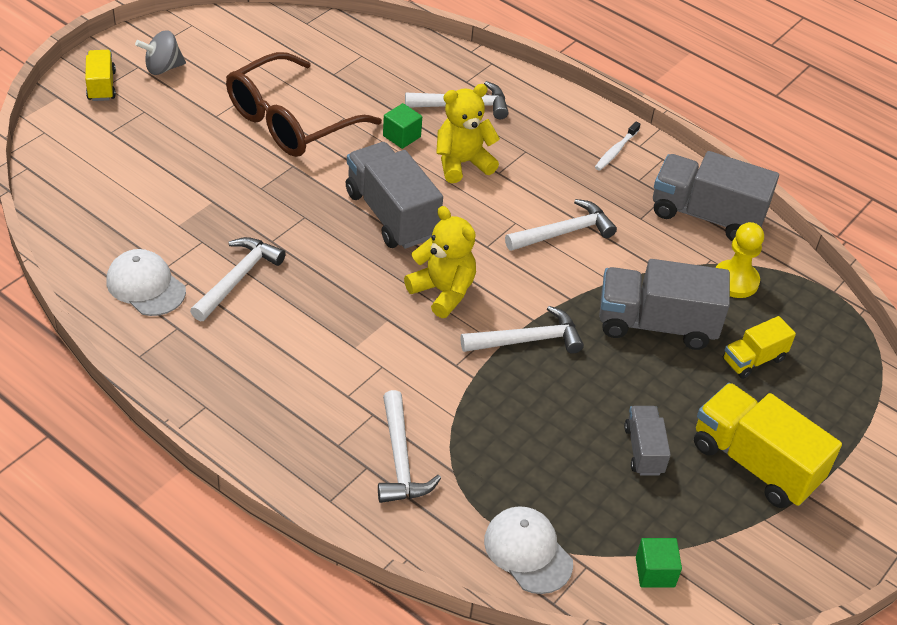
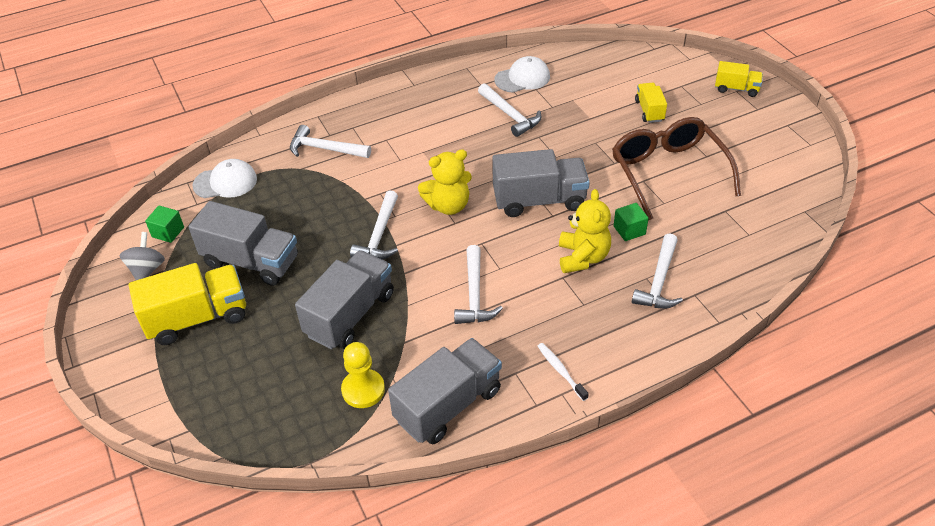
camera: 120 degrees right, 0 degrees up
(163, 68) = (753, 120): grey spinning top -> grey spinning top (147, 270)
(644, 450) = (251, 262): grey truck -> grey truck, size x1.84
(753, 359) = (280, 362): yellow truck -> yellow truck (649, 111)

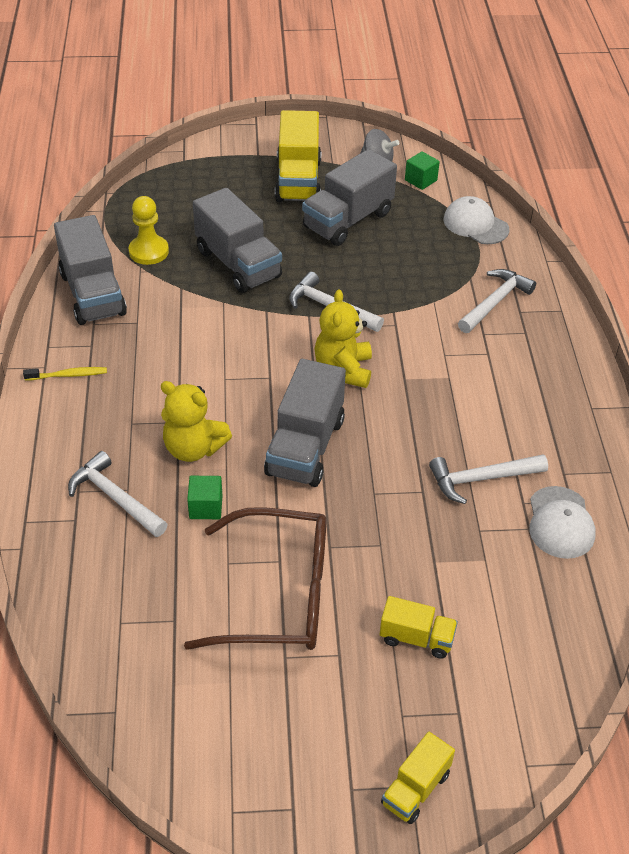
camera: 110 degrees right, 0 degrees up
(225, 182) = (475, 224): white cap -> white cap turned 120 degrees clockwise
(474, 294) = (203, 349): white hammer -> none
(561, 371) = (68, 375): white toothbrush -> yellow toothbrush

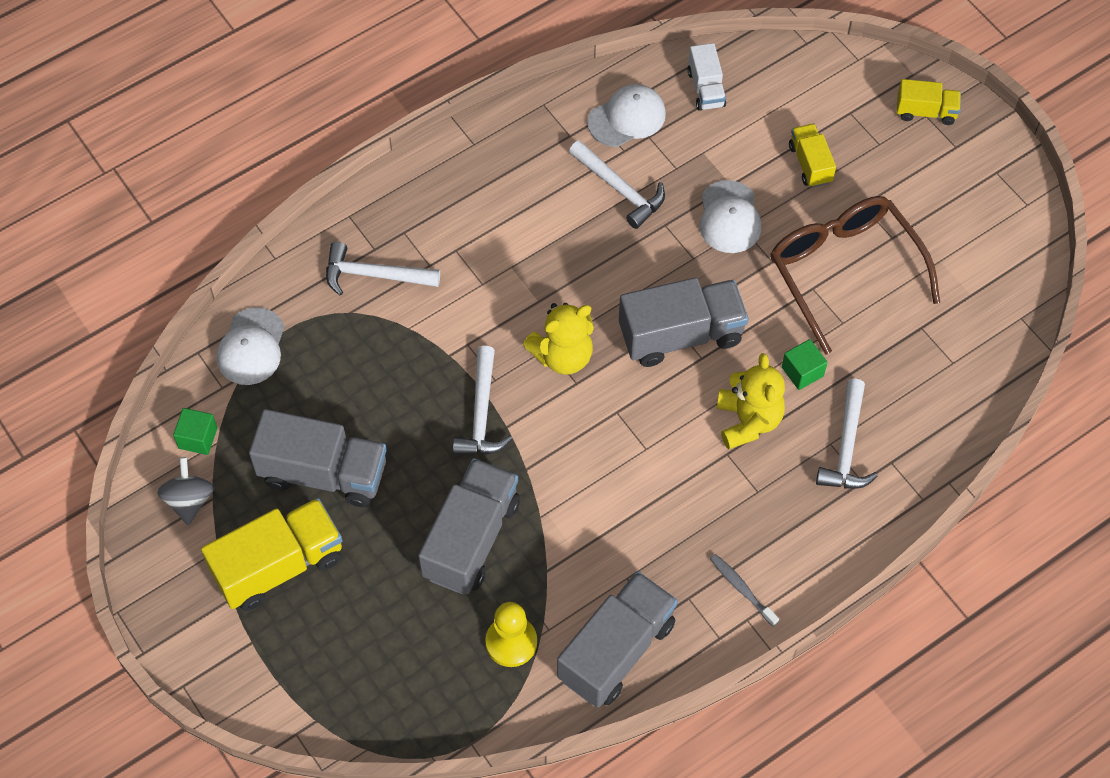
camera: 120 degrees left, 15 degrees up
(68, 375) = (742, 589): yellow toothbrush -> grey toothbrush
(398, 540) = (729, 217): none -> white cap
(562, 602) = (706, 89): none -> white truck

